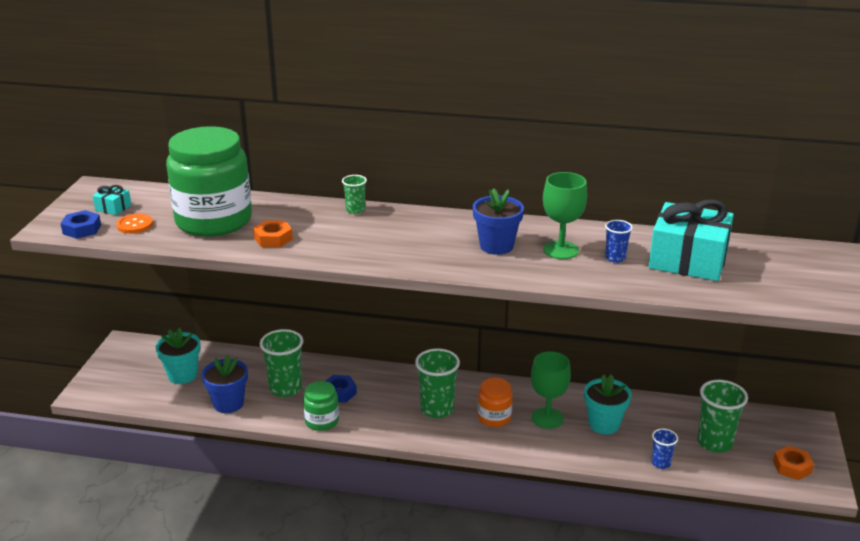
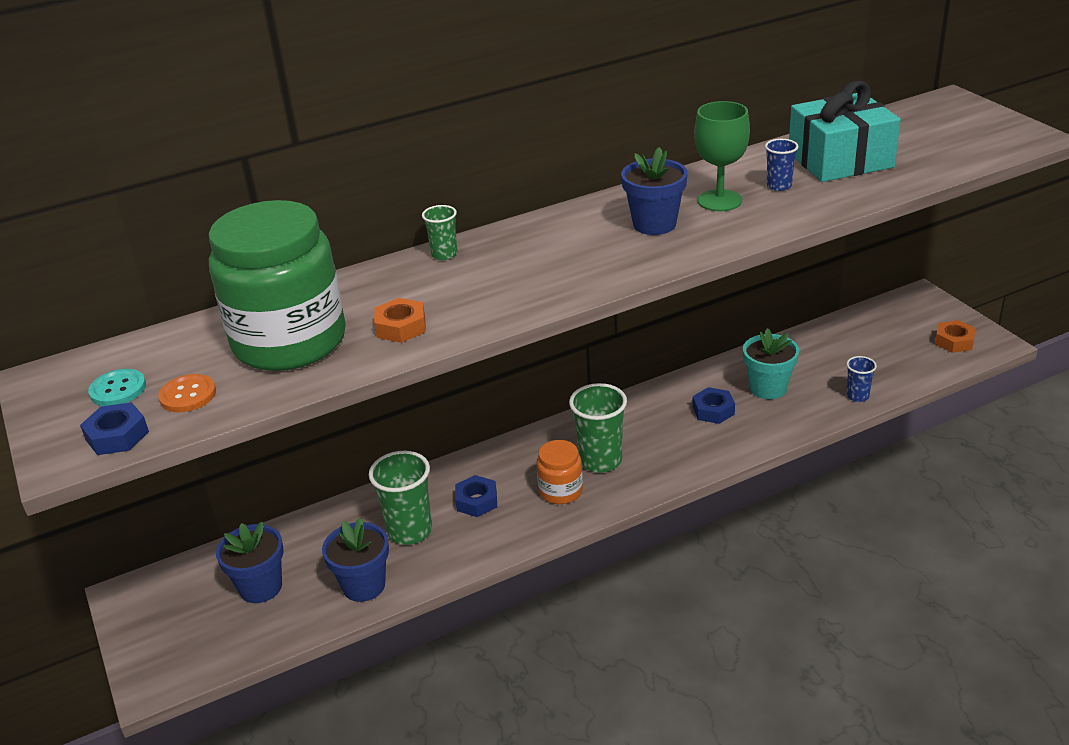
camera: 35 degrees left, 5 degrees up
(113, 208) = (118, 389): turquoise gift -> turquoise button
(182, 375) = (260, 587): turquoise flower pot -> blue flower pot
(322, 421) = (497, 541): green jar -> none
(494, 417) = (665, 437): orange jar -> orange jar (561, 491)
(547, 418) = (713, 410): green goblet -> blue nut
(714, 443) = (874, 354): green cup -> none

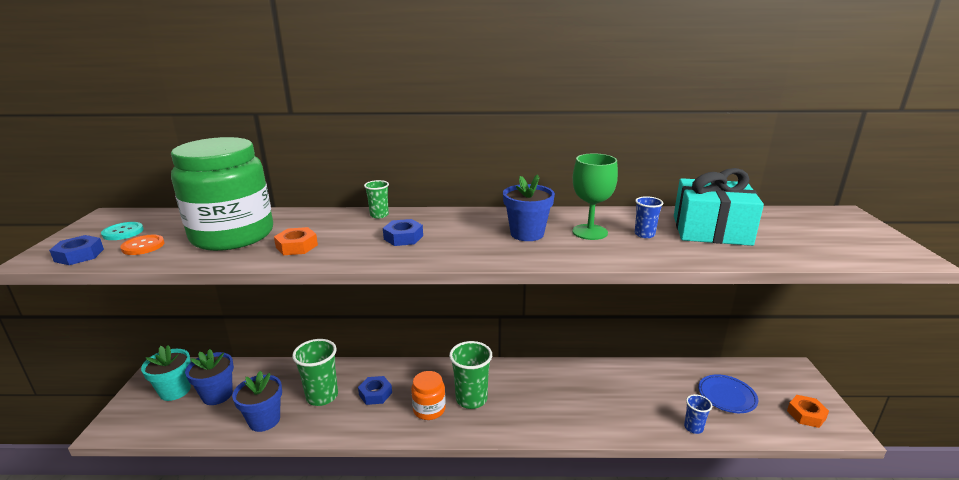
camera: 25 degrees right, 10 degrees down
(713, 410) = (574, 395): blue nut -> blue nut (403, 237)
(768, 388) = (626, 394): turquoise flower pot -> turquoise flower pot (175, 391)
(870, 350) = (727, 396): none -> blue plate

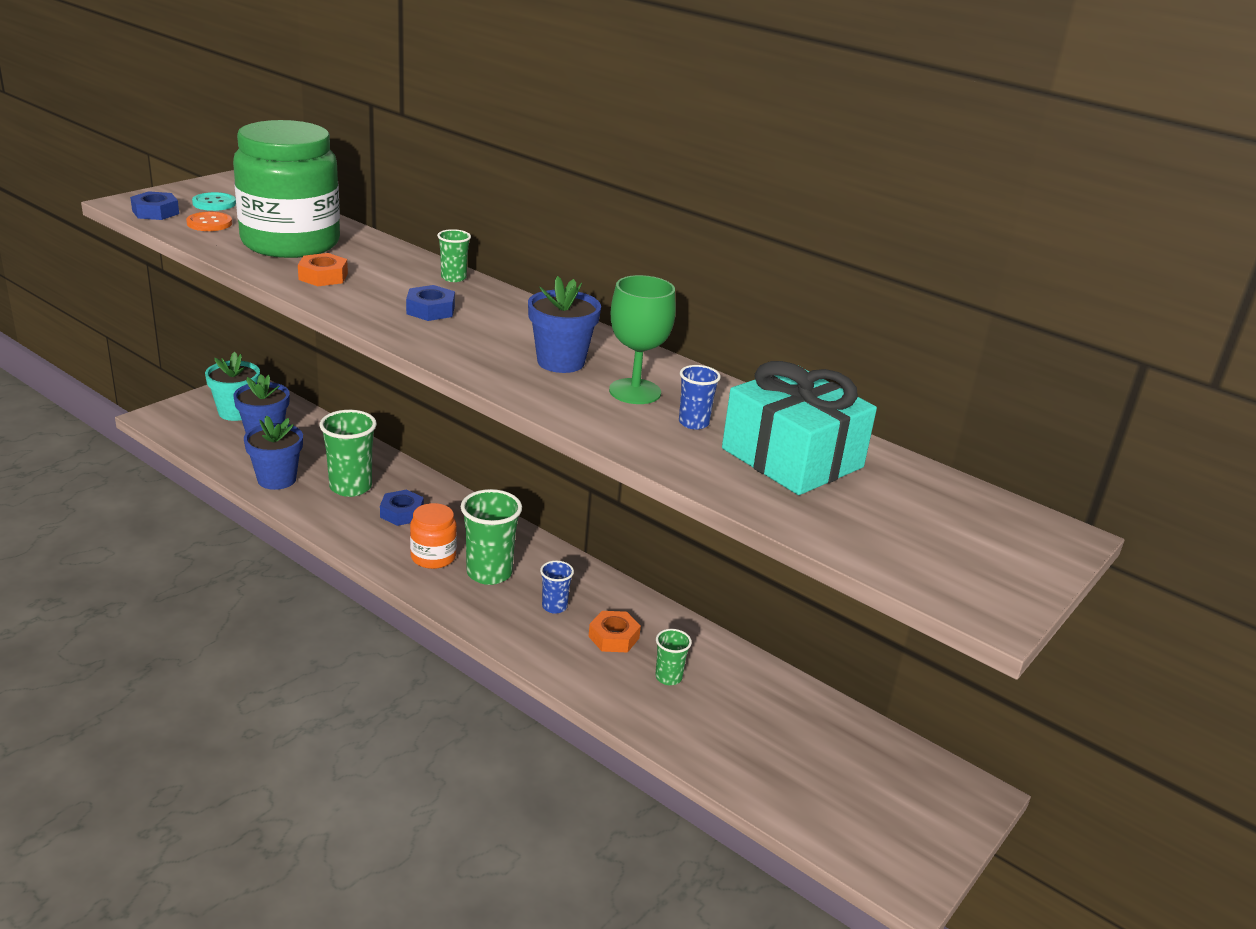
camera: 35 degrees right, 5 degrees up
(628, 398) = (668, 677): none -> green cup
(693, 427) = (699, 750): blue cup -> blue cup (554, 606)
(727, 396) = (807, 753): blue plate -> none
(806, 415) = (884, 837): orange nut -> orange nut (614, 637)

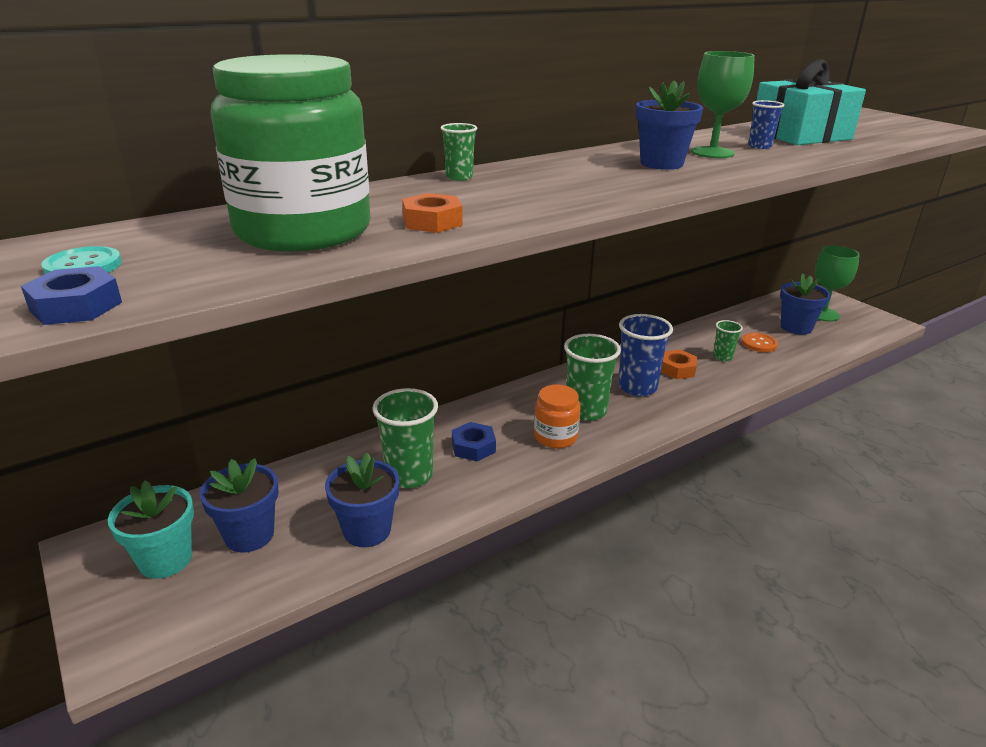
camera: 70 degrees left, 0 degrees up
(209, 223) = (177, 271): orange button -> orange button (759, 344)
(430, 310) = (543, 189): blue nut -> none
(554, 606) = (637, 387): blue cup -> blue cup, size x1.85
(811, 759) = (796, 327): none -> blue flower pot
(885, 798) = (823, 314): none -> green goblet

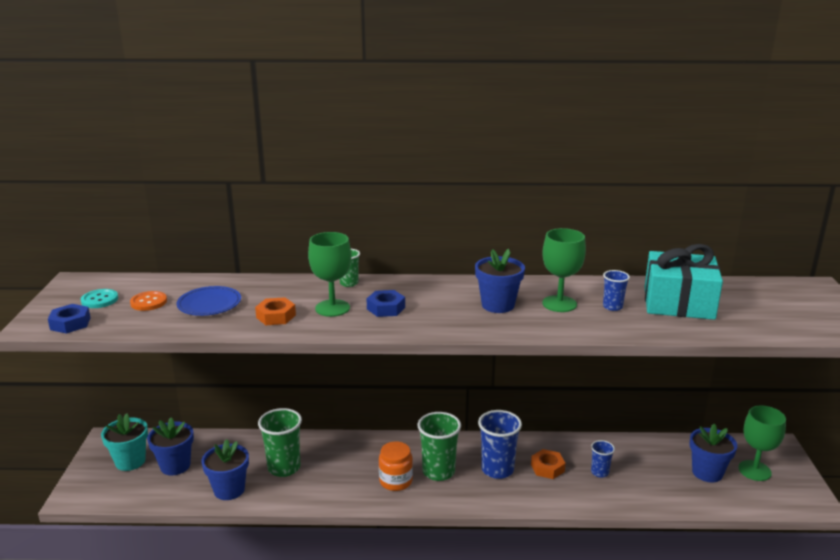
camera: 35 degrees right, 5 degrees down
(303, 231) = (209, 304): green jar -> blue plate
(473, 447) = (339, 466): blue nut -> blue nut (386, 308)
(490, 200) = (332, 308): none -> green goblet
(722, 357) = (599, 472): green cup -> blue cup
(759, 344) = (649, 474): orange button -> orange button (148, 302)

